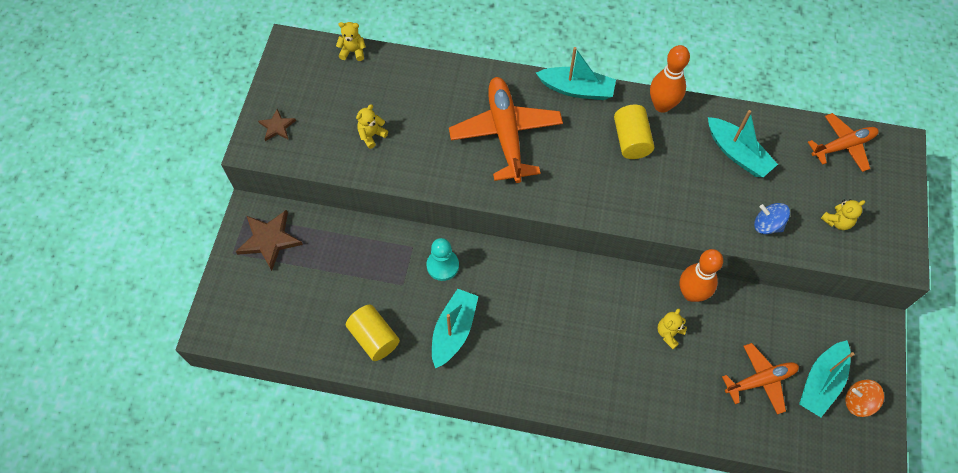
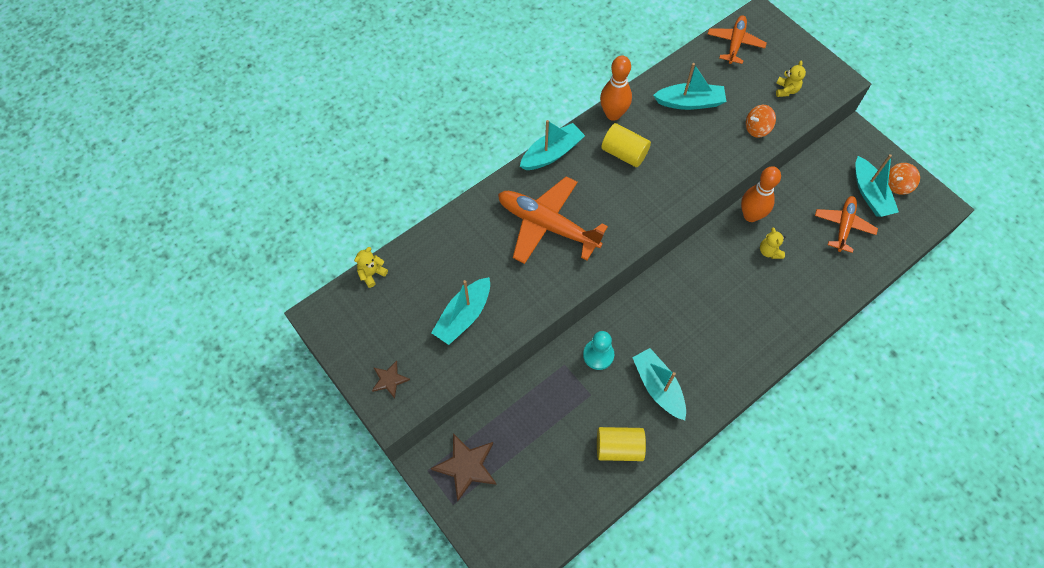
camera: 50 degrees left, 0 degrees up
(371, 135) = (463, 316): yellow teddy bear -> turquoise boat
(767, 225) = (757, 128): blue spinning top -> orange spinning top

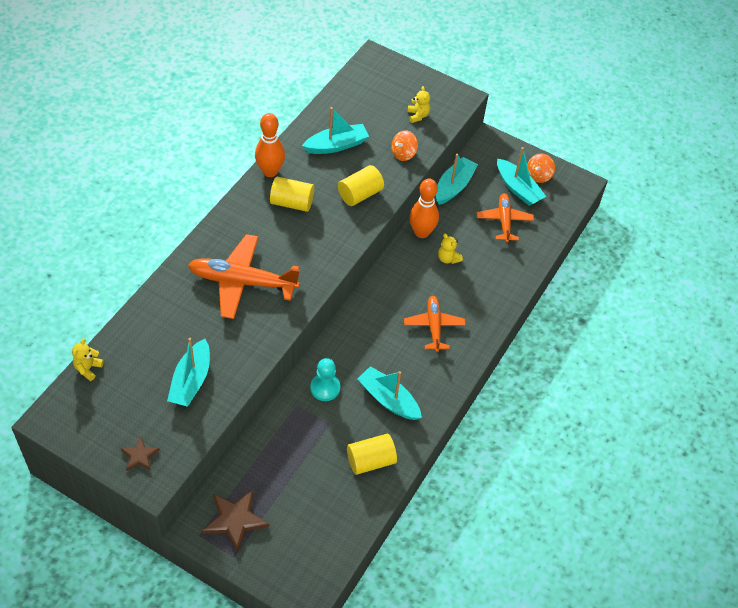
camera: 25 degrees left, 10 degrees down
(552, 153) = (225, 219): turquoise boat -> turquoise boat (454, 186)
(697, 162) = (360, 194): none -> yellow cylinder
(735, 43) = (360, 86): orange plane -> orange plane (434, 326)

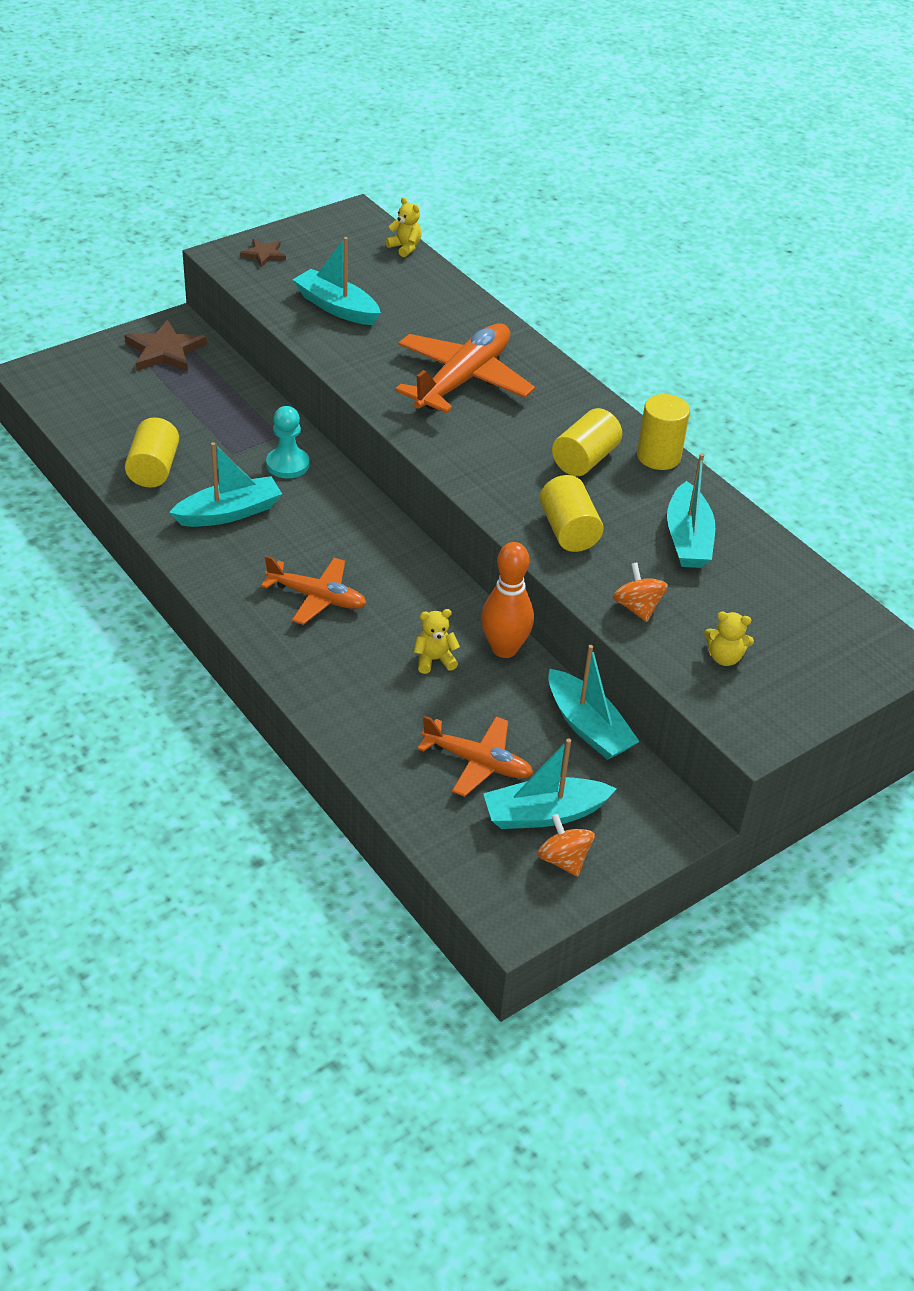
camera: 115 degrees right, 10 degrees down
(270, 171) = (658, 456): orange bowling pin -> yellow cylinder

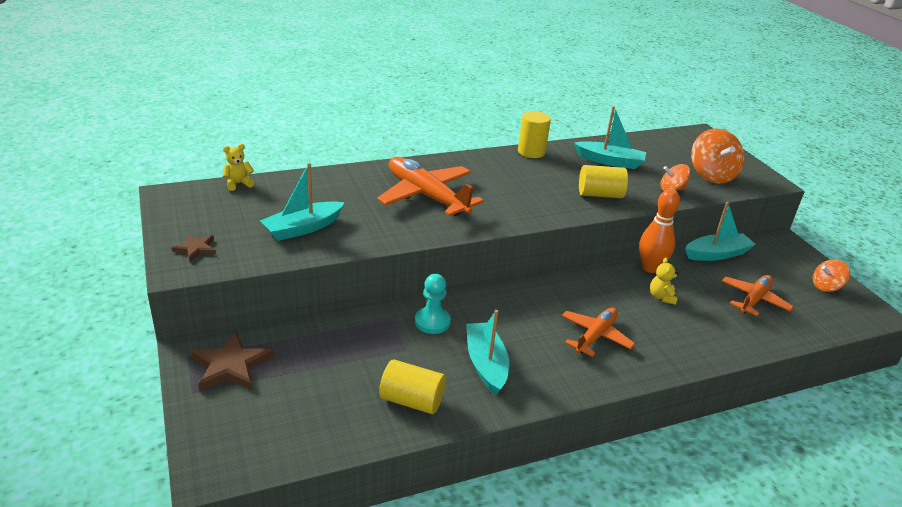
camera: 75 degrees left, 10 degrees down
(544, 814) = (791, 285): turquoise boat -> none
(585, 459) = (529, 174): yellow cylinder -> none
(724, 657) = (711, 175): yellow teddy bear -> orange spinning top

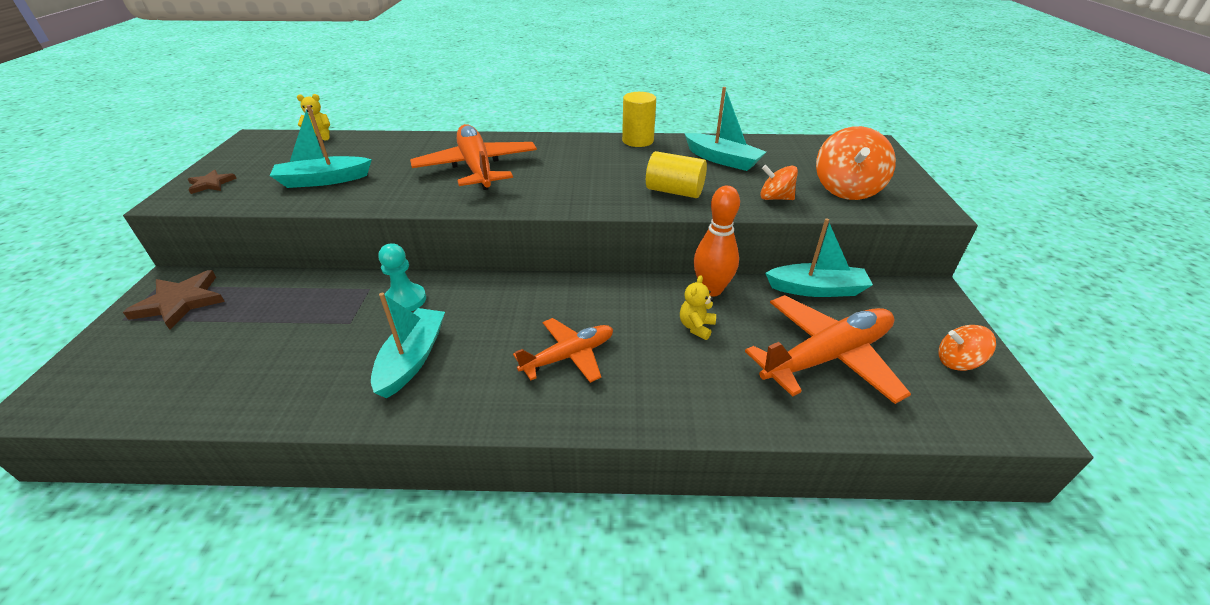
camera: 25 degrees right, 5 degrees up
(412, 400) = (295, 380): yellow cylinder -> none
(754, 300) = (826, 357): orange plane -> orange plane, size x1.63

